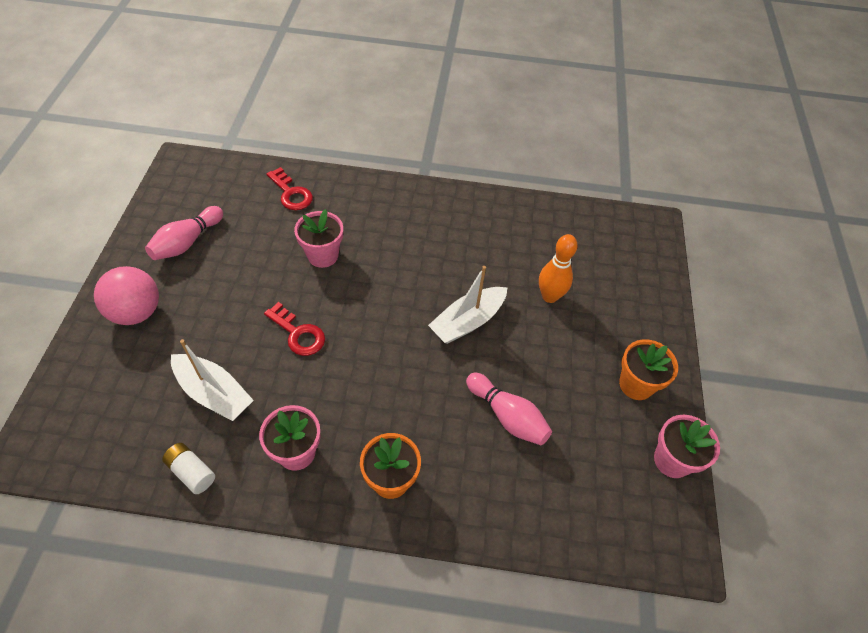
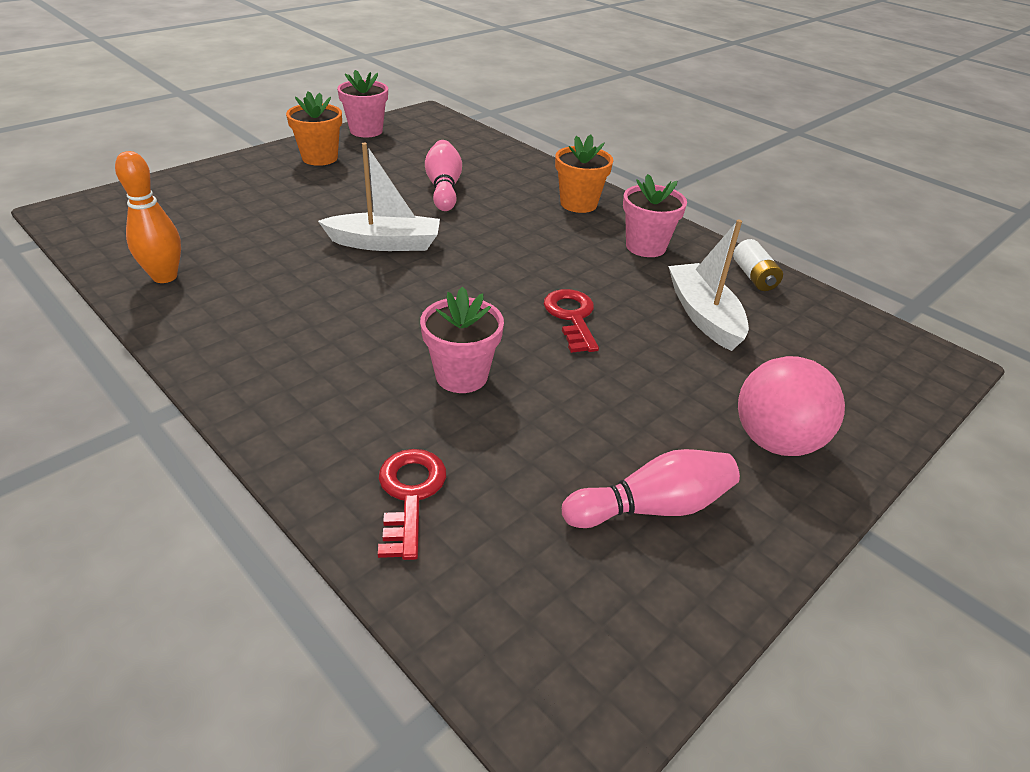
camera: 140 degrees left, 15 degrees down
(549, 296) = (279, 221): orange bowling pin -> orange bowling pin (165, 277)

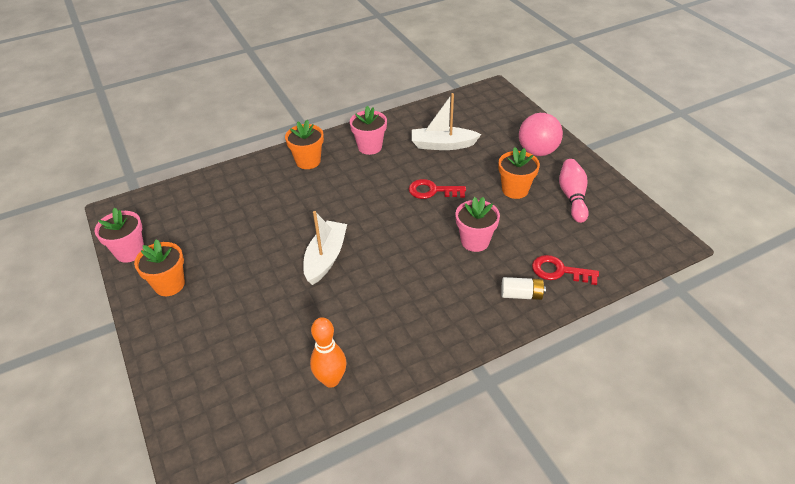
camera: 70 degrees left, 5 degrees up
(443, 188) = (258, 219): pink bowling pin -> none
(628, 416) = (515, 190): none -> orange flower pot
(754, 277) = (412, 118): white battery -> white battery (521, 295)

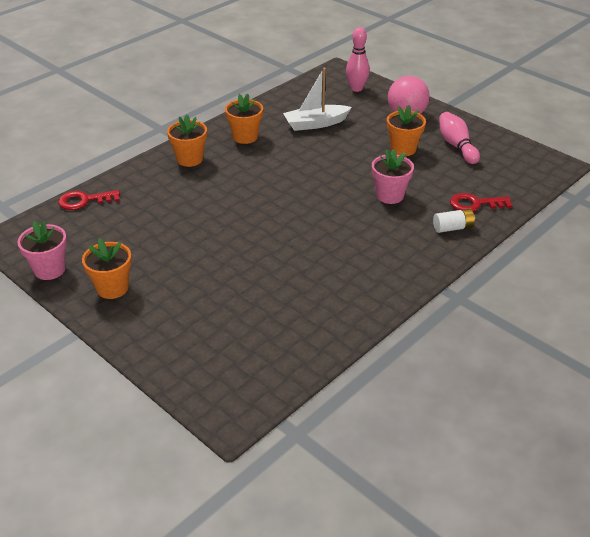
camera: 20 degrees left, 5 degrees down
(325, 258) = (258, 235): white boat -> none
(331, 380) = (322, 327): orange bowling pin -> none
(370, 147) = (245, 137): pink flower pot -> orange flower pot
(432, 191) = (328, 163): red key -> red key (84, 201)
(502, 113) = (356, 88): none -> pink bowling pin

